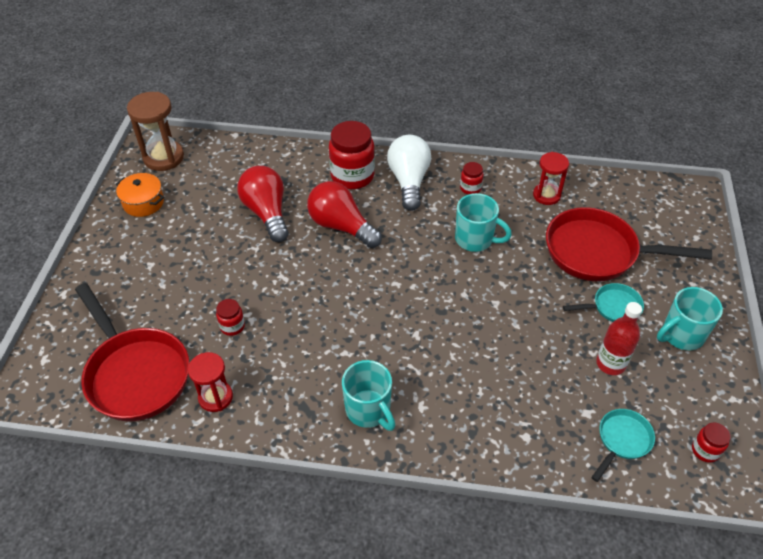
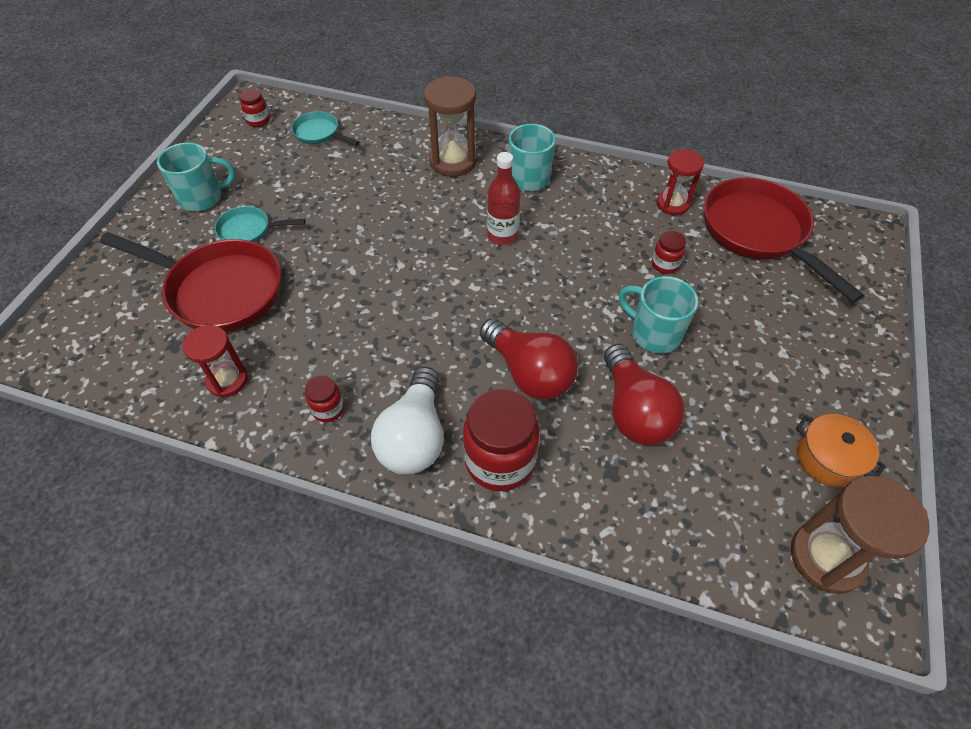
camera: 170 degrees left, 5 degrees up
(455, 421) = (453, 161): none -> brown hourglass
(475, 239) = (358, 328): turquoise mug -> turquoise mug (654, 333)
(610, 364) = (289, 184): red bottle -> red bottle (502, 236)
(622, 440) = (319, 134): turquoise pan -> turquoise pan turned 75 degrees clockwise

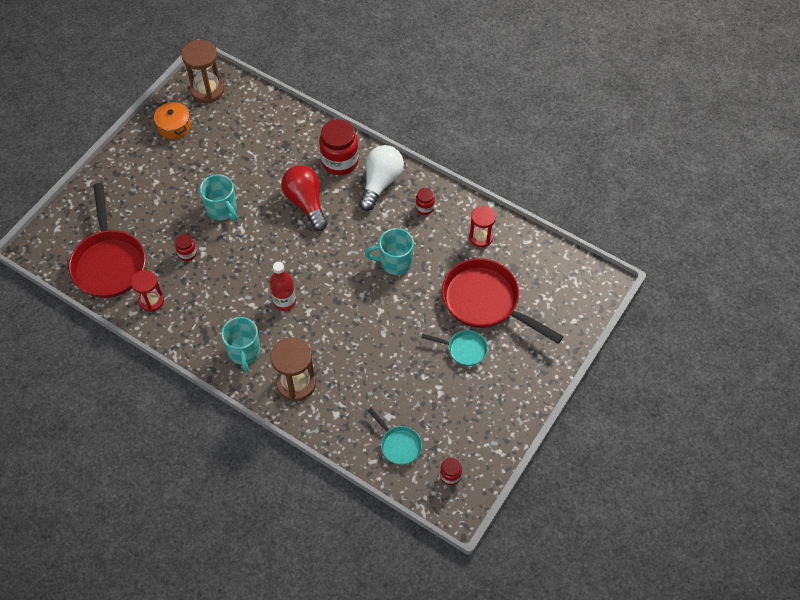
camera: 165 degrees left, 5 degrees up
(202, 198) = (498, 391): turquoise mug -> turquoise mug (394, 262)
(634, 411) = (258, 170): red light bulb -> none

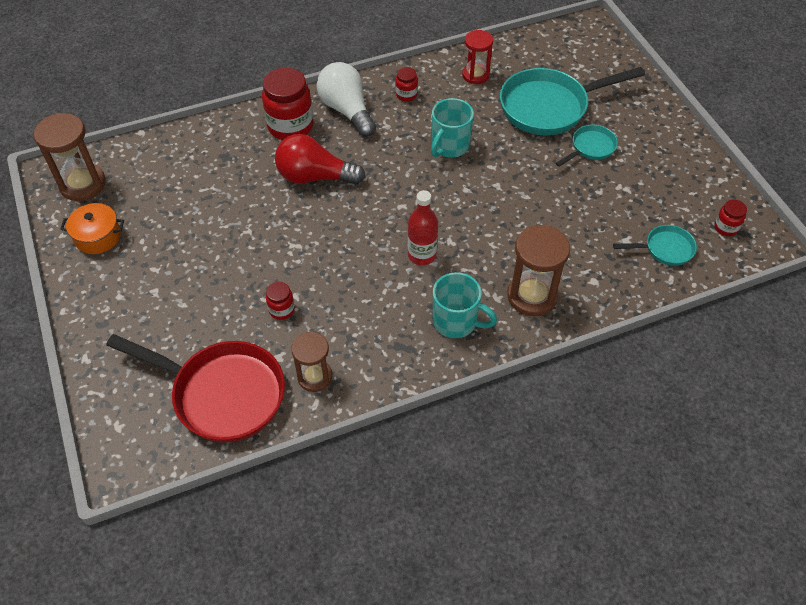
camera: 55 degrees left, 5 degrees down
(151, 301) = (314, 377): red hourglass -> brown hourglass
(222, 209) = (254, 249): turquoise mug -> none
(486, 302) = (549, 107): red pan -> turquoise pan

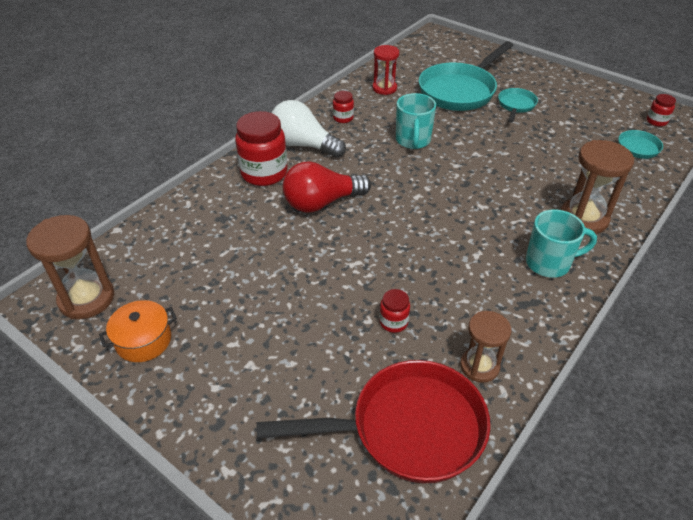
camera: 30 degrees left, 10 degrees down
(422, 255) = (470, 225): red bottle -> none

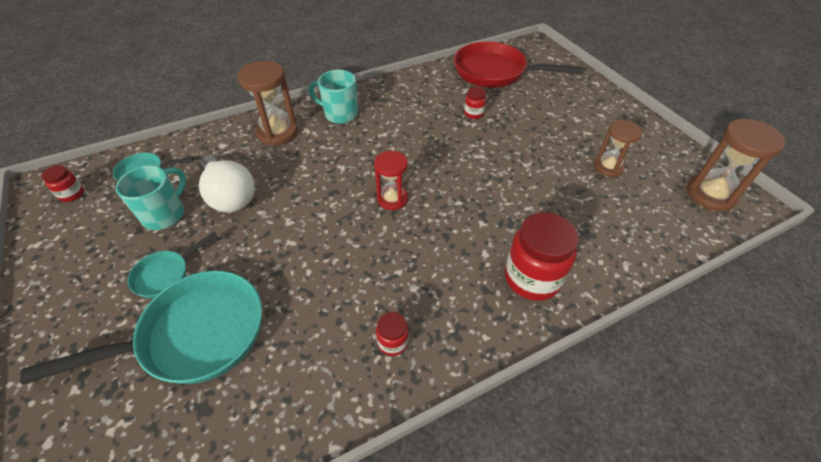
camera: 155 degrees left, 5 degrees up
(143, 340) = (654, 152): orange pot -> none
(303, 145) = (469, 308): white light bulb -> white light bulb (230, 196)
(321, 203) = (482, 218): red light bulb -> none
(384, 88) = (289, 392): red hourglass -> red hourglass (392, 199)
(413, 141) = (336, 264): turquoise mug -> turquoise mug (165, 214)
(479, 366) = (438, 82): brown hourglass -> brown hourglass (608, 167)

